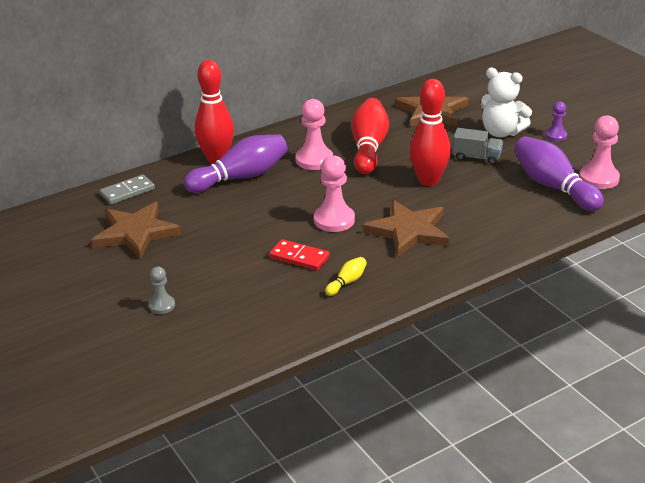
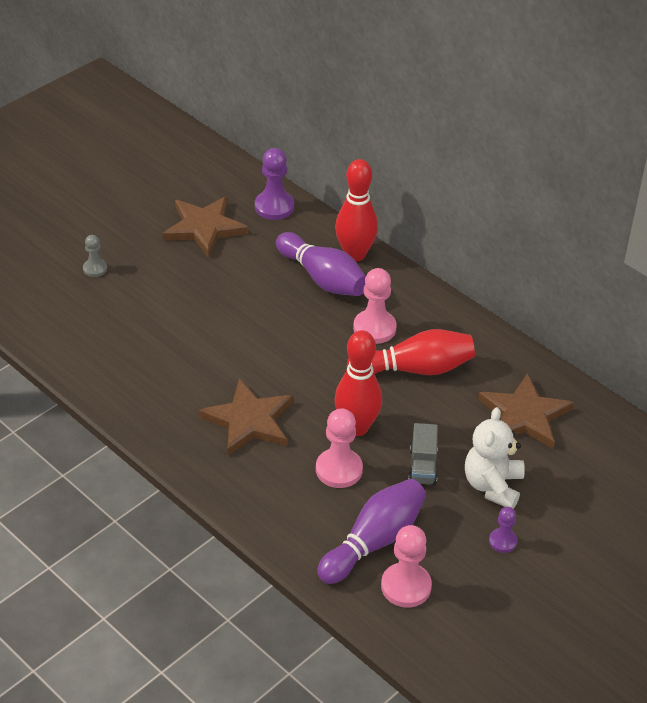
camera: 75 degrees right, 10 degrees up
(127, 192) = (274, 207): grey domino -> purple pawn
(299, 257) = (185, 345): red domino -> none
(334, 220) = (257, 360): pink pawn -> pink pawn (339, 470)
(347, 282) = (149, 384): yellow bowling pin -> none

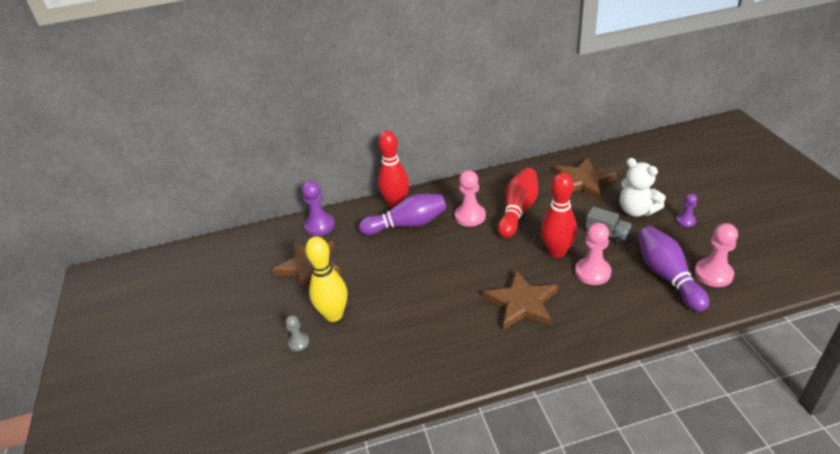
camera: 55 degrees left, 5 degrees down
(145, 278) = (334, 315): none -> yellow bowling pin

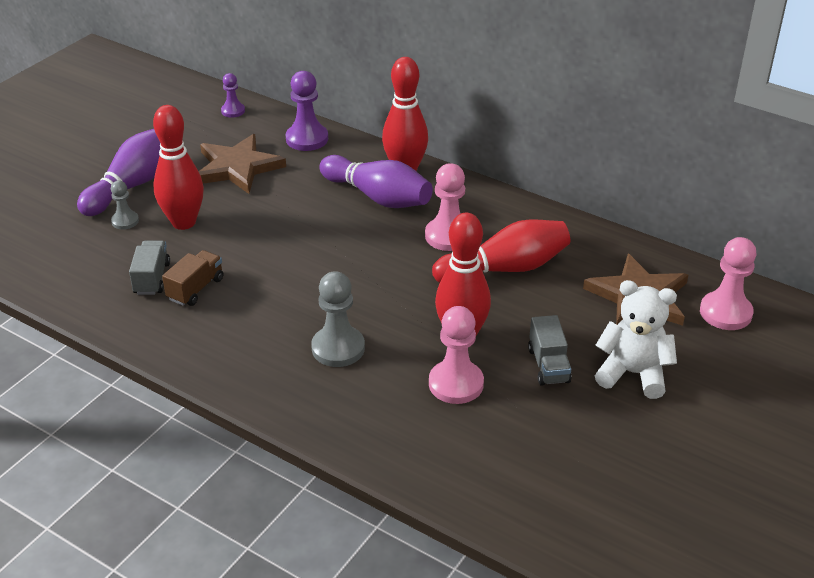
camera: 45 degrees right, 0 degrees up
(334, 315) = (183, 222): yellow bowling pin -> red bowling pin
(372, 356) = (152, 278): none -> grey truck
(405, 339) = (195, 289): none -> brown truck
(522, 303) = (338, 348): brown star -> grey pawn
(636, 210) = (633, 373): white teddy bear -> white teddy bear turned 105 degrees clockwise
(667, 276) = (522, 456): purple bowling pin -> purple bowling pin (133, 185)
(685, 221) = (667, 431): purple pawn -> purple pawn (233, 111)
(713, 274) = (576, 500): pink pawn -> pink pawn (725, 313)

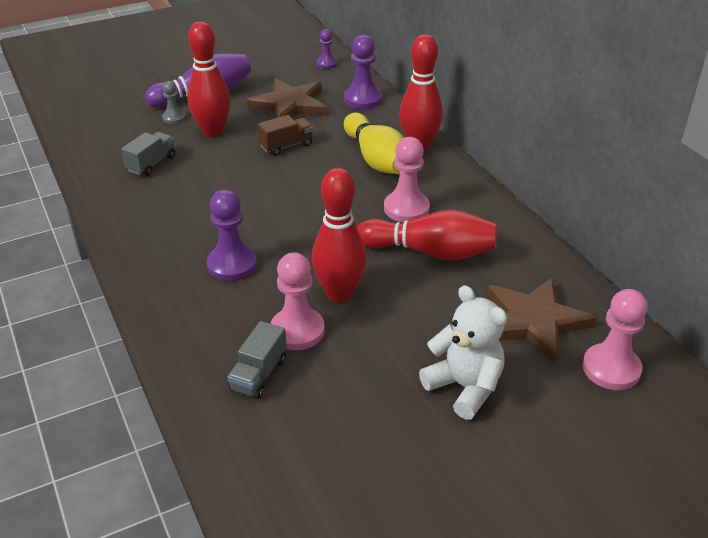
camera: 30 degrees right, 0 degrees up
(195, 289) = (173, 182): brown truck -> brown truck (286, 146)
(338, 348) = (232, 264): grey pawn -> purple pawn
(378, 197) = (377, 159): purple bowling pin -> yellow bowling pin
(548, 365) = (392, 348): grey truck -> grey truck (259, 375)

